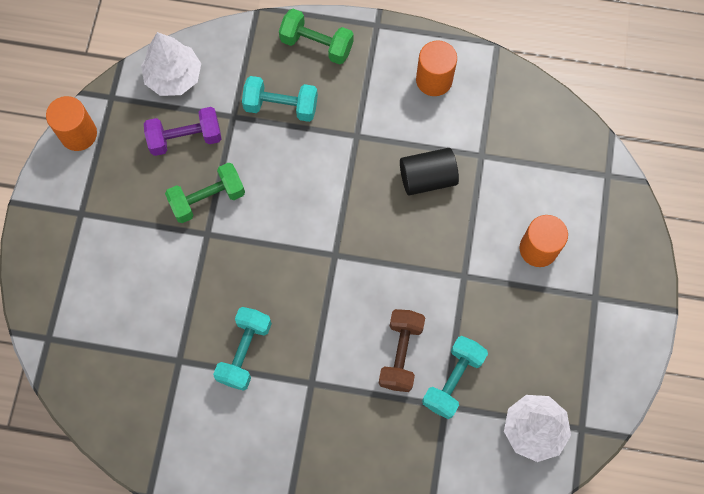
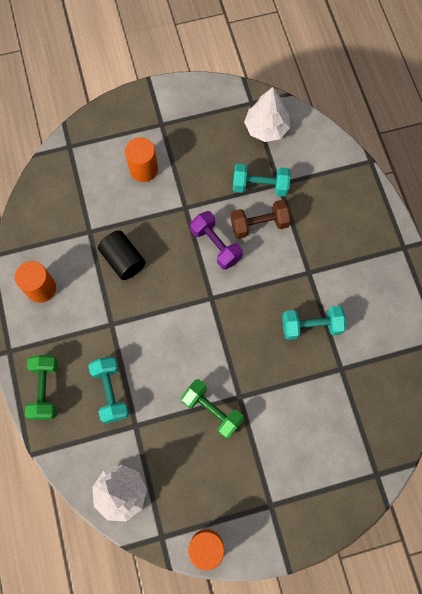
camera: 115 degrees left, 0 degrees up
(185, 138) = (170, 454): purple dumbbell -> purple dumbbell (216, 245)

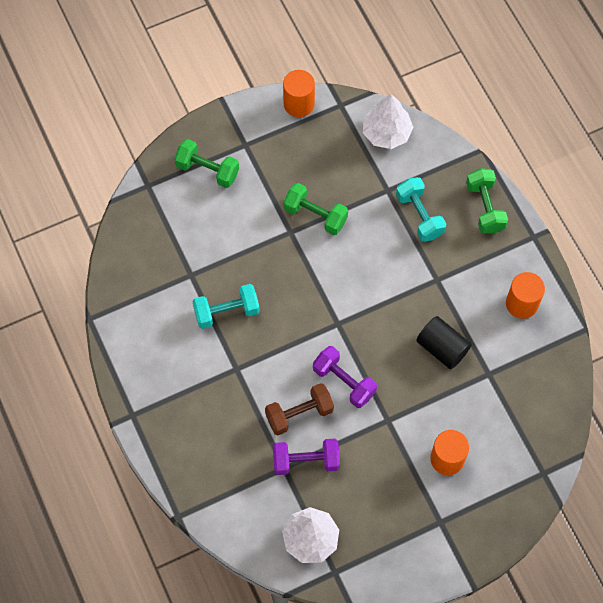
camera: 170 degrees right, 5 degrees down
(260, 186) = (306, 461): turquoise dumbbell -> purple dumbbell
(313, 481) = (207, 170): none -> green dumbbell

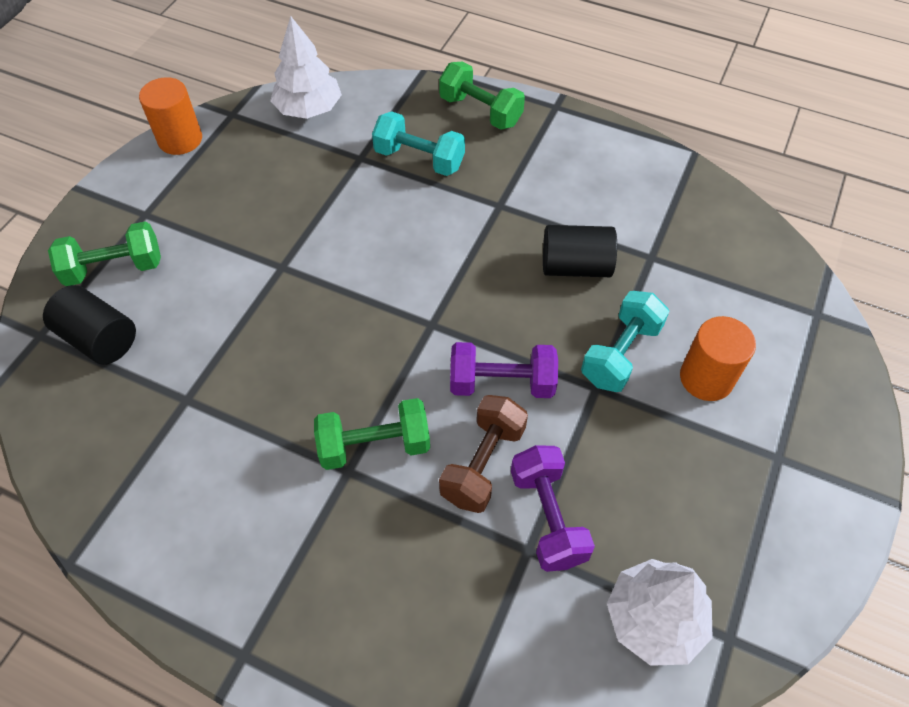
camera: 40 degrees left, 10 degrees down
(174, 209) = (99, 339): none -> black cylinder
(226, 312) = (274, 410): turquoise dumbbell -> turquoise dumbbell (620, 354)
(306, 461) = (548, 517): purple dumbbell -> purple dumbbell turned 60 degrees counterclockwise
(315, 215) = (298, 231): green dumbbell -> green dumbbell (374, 445)
(521, 303) = (610, 169): orange cylinder -> none

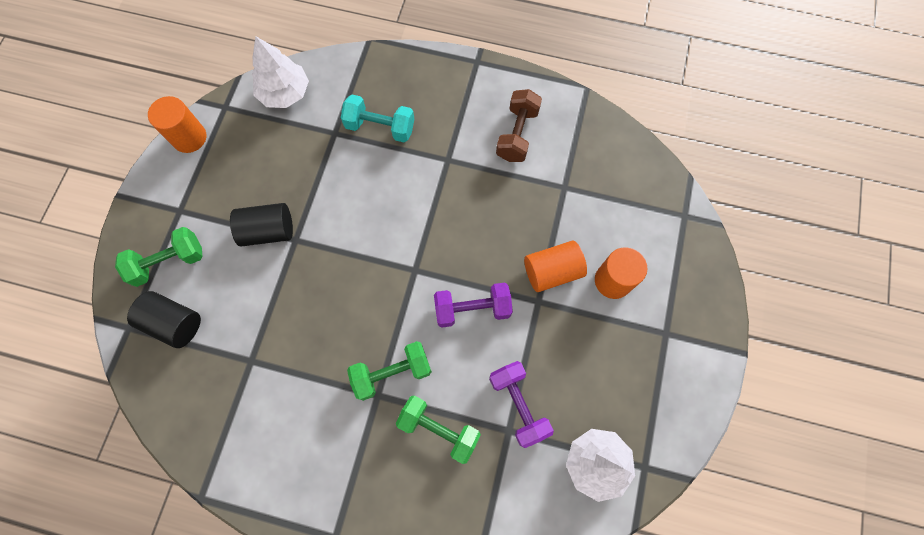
camera: 10 degrees left, 15 degrees up
(480, 111) = (419, 75): green dumbbell -> green dumbbell (439, 429)
(483, 464) = (469, 373): brown dumbbell -> brown dumbbell (517, 134)
(575, 266) = (511, 204): black cylinder -> black cylinder (268, 231)
(620, 354) = (552, 271): turquoise dumbbell -> orange cylinder

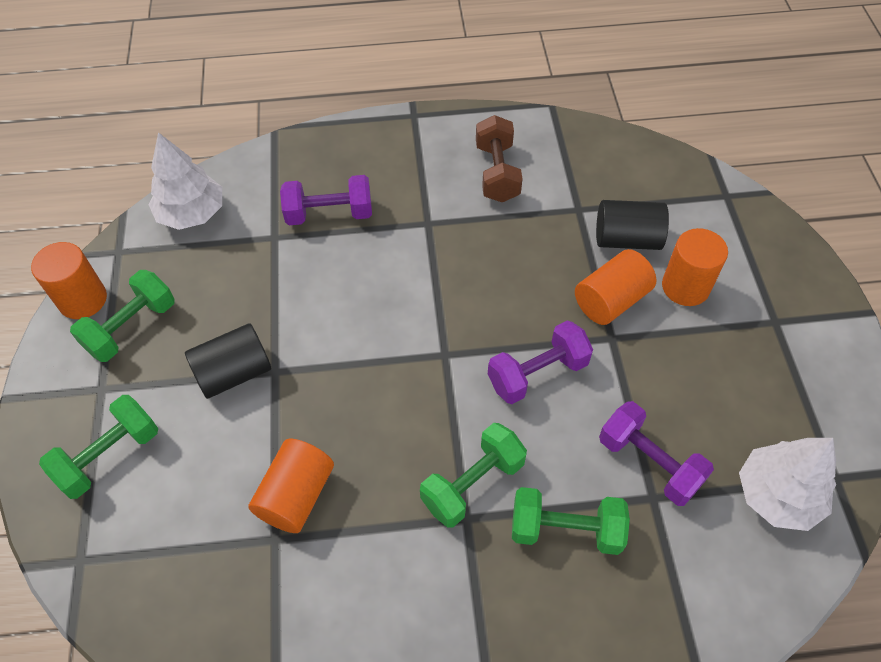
camera: 20 degrees left, 15 degrees down
(174, 323) = (146, 530): black cylinder -> black cylinder (627, 239)
(213, 171) = (131, 327): none -> green dumbbell
(275, 336) = (296, 495): none -> orange cylinder
(380, 127) = (329, 214): turquoise dumbbell -> purple dumbbell

